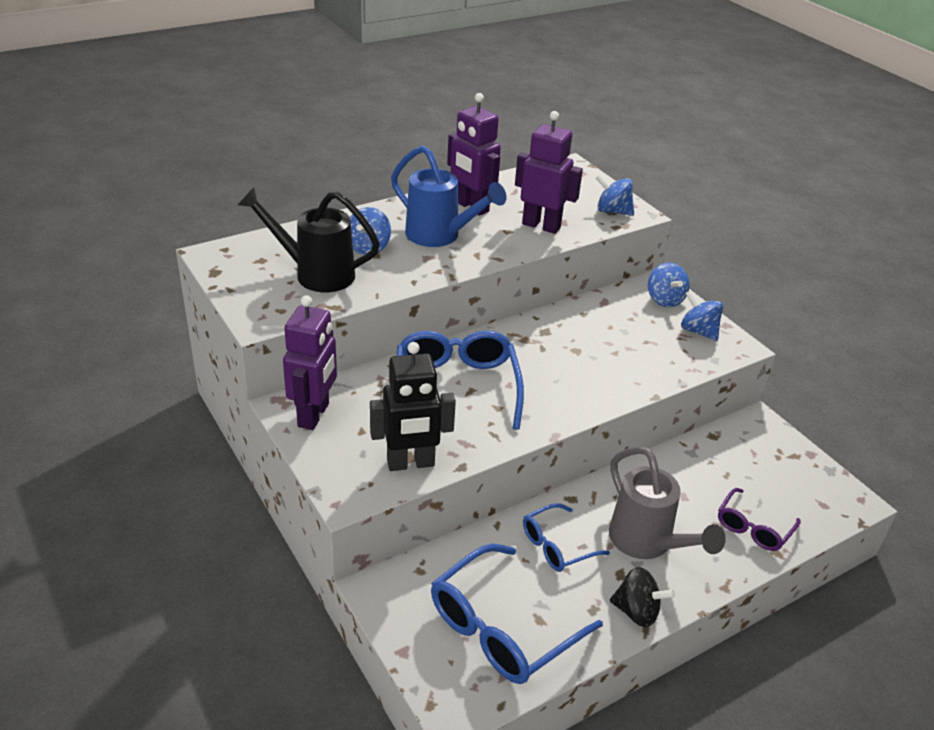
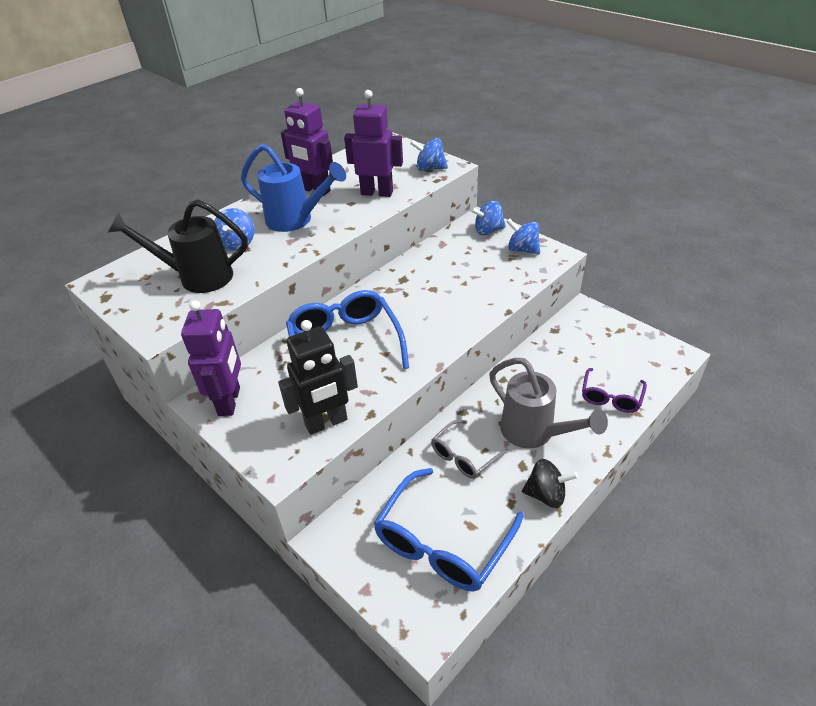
camera: 10 degrees left, 5 degrees up
(556, 546) = (464, 456): blue glasses -> grey glasses
(665, 300) = (488, 231): blue spinning top -> blue spinning top turned 105 degrees clockwise

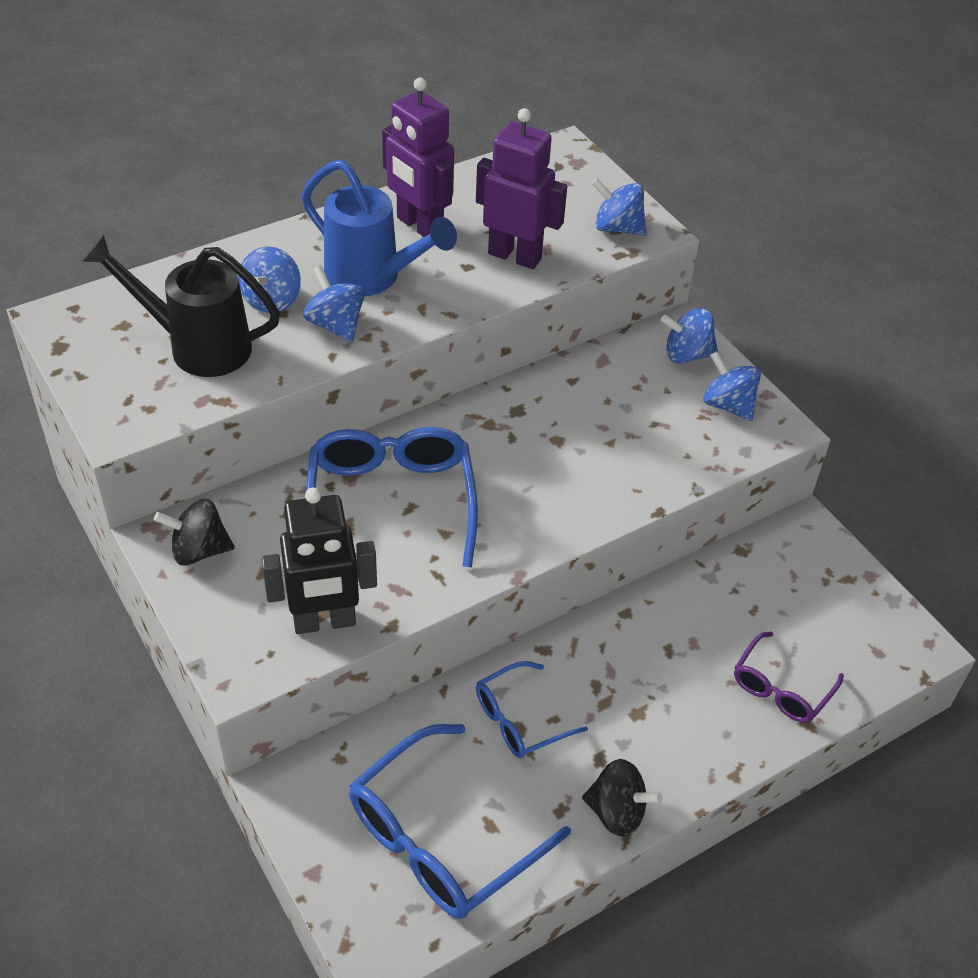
camera: 10 degrees right, 5 degrees up
(230, 401) = (199, 550): purple robot -> black spinning top
(282, 248) = (336, 325): none -> blue spinning top
(464, 456) = (519, 719): grey glasses -> blue glasses
(535, 433) = (639, 714): grey watering can -> none

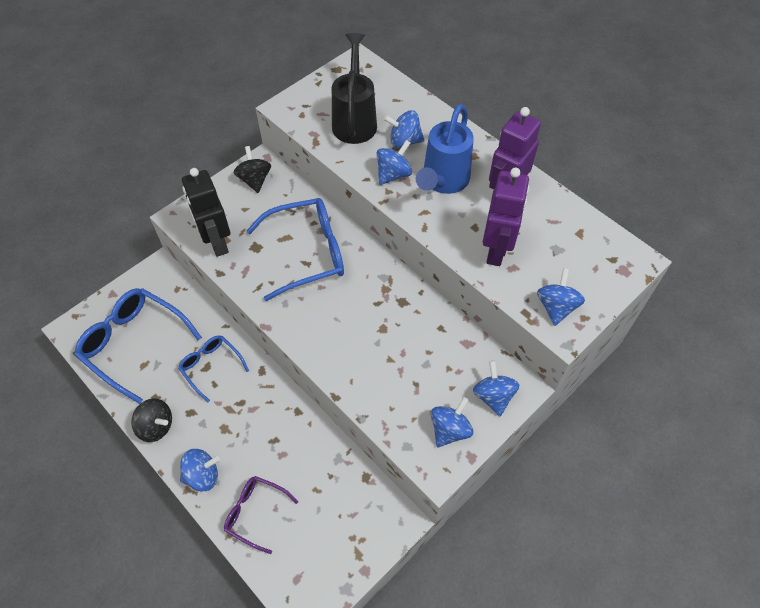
camera: 80 degrees right, 10 degrees up
(617, 812) = (156, 426): black spinning top -> black spinning top turned 75 degrees counterclockwise
(714, 751) = (202, 475): none -> blue spinning top

